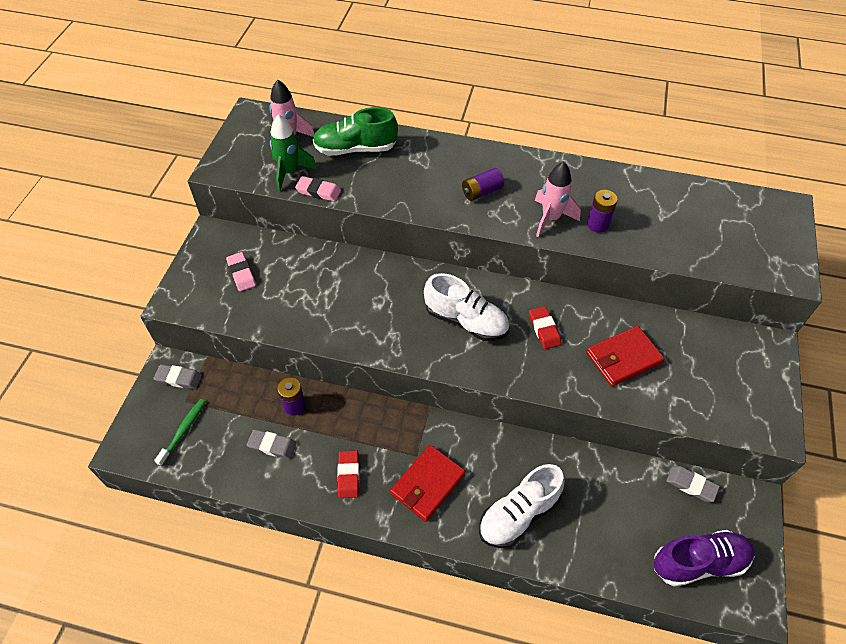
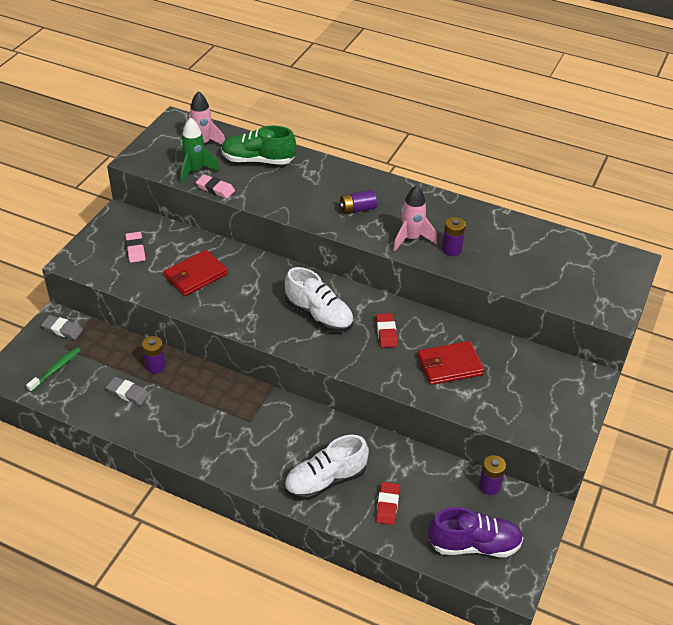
camera: 10 degrees right, 10 degrees down
(348, 475) = (186, 426): red eraser -> red eraser (387, 505)
(427, 484) = (253, 444): red wallet -> red wallet (195, 275)
(691, 485) = (489, 486): grey eraser -> purple battery

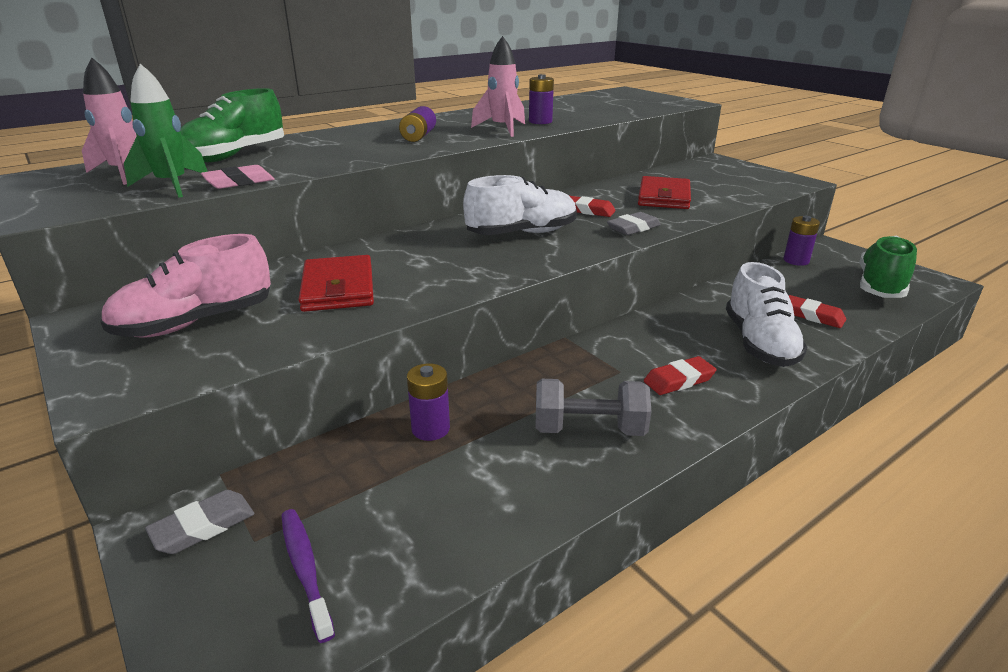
camera: 60 degrees left, 15 degrees down
(56, 369) = (305, 569): green toothbrush -> purple toothbrush
(128, 393) = (466, 478): grey eraser -> grey eraser (633, 228)
(135, 249) = (196, 322): pink eraser -> pink shoe
(186, 424) = (589, 429): none -> grey dumbbell
(255, 449) = (679, 380): none -> red eraser
(474, 545) = (880, 286): purple shoe -> green shoe

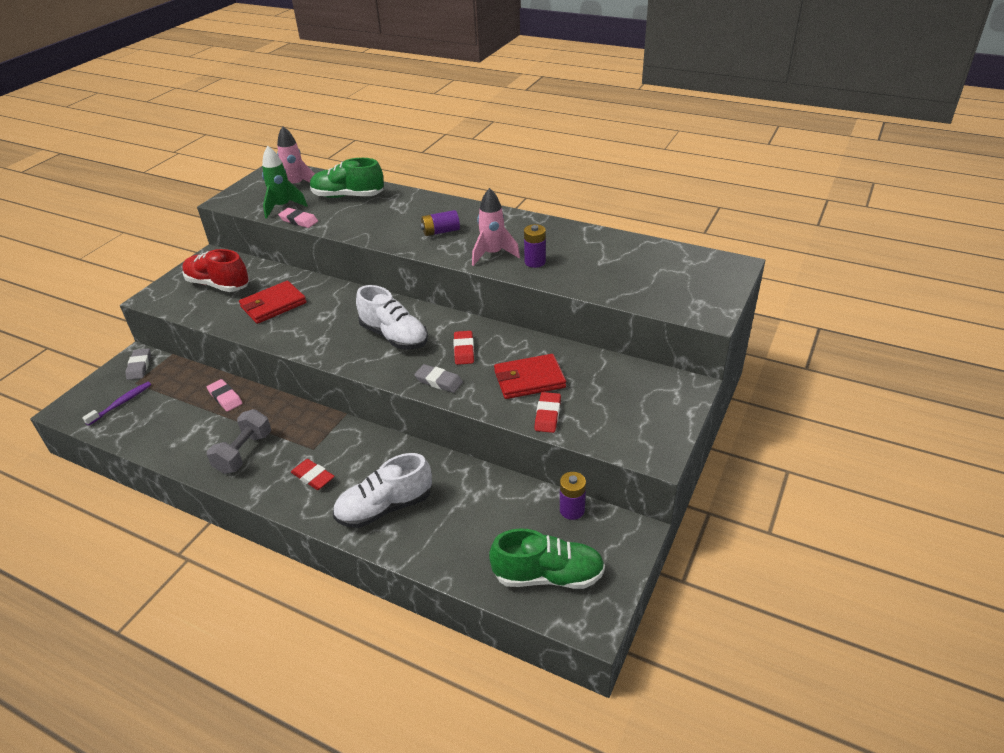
camera: 65 degrees right, 10 degrees up
(196, 322) = (218, 285): pink shoe -> red shoe
(203, 526) = (139, 366): grey eraser -> grey eraser turned 60 degrees clockwise
(430, 429) = (225, 398): purple battery -> pink eraser
(589, 429) = (244, 453): grey dumbbell -> grey dumbbell turned 45 degrees clockwise
(812, 315) = (451, 533): red eraser -> red eraser (547, 415)

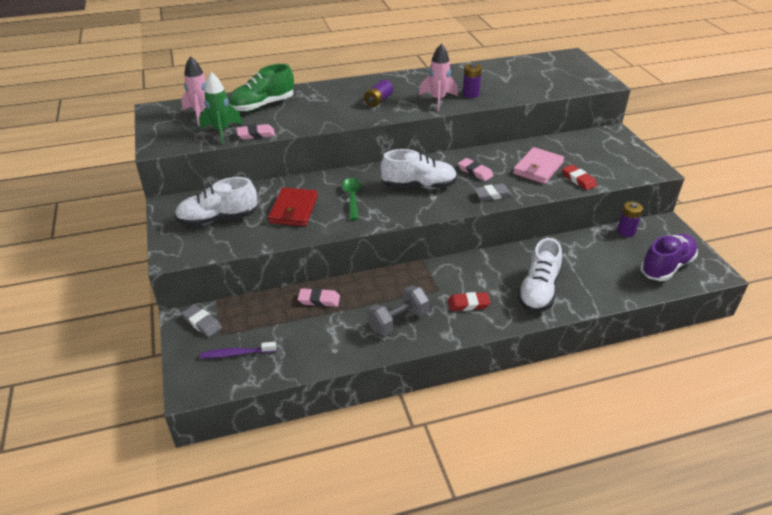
camera: 45 degrees left, 0 degrees up
(121, 403) = (236, 354): purple toothbrush -> purple toothbrush turned 90 degrees counterclockwise
(218, 285) = (218, 219): red shoe -> white shoe
(244, 453) = (398, 321): grey dumbbell -> grey dumbbell turned 75 degrees clockwise
(327, 318) = (352, 198): none -> green spoon
(464, 350) = (475, 172): red eraser -> pink eraser
(529, 379) = (538, 168): red wallet -> pink wallet
(548, 576) = (666, 266): green shoe -> purple shoe

